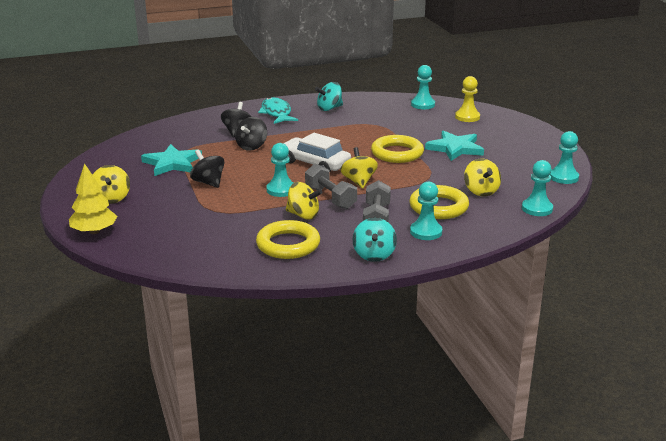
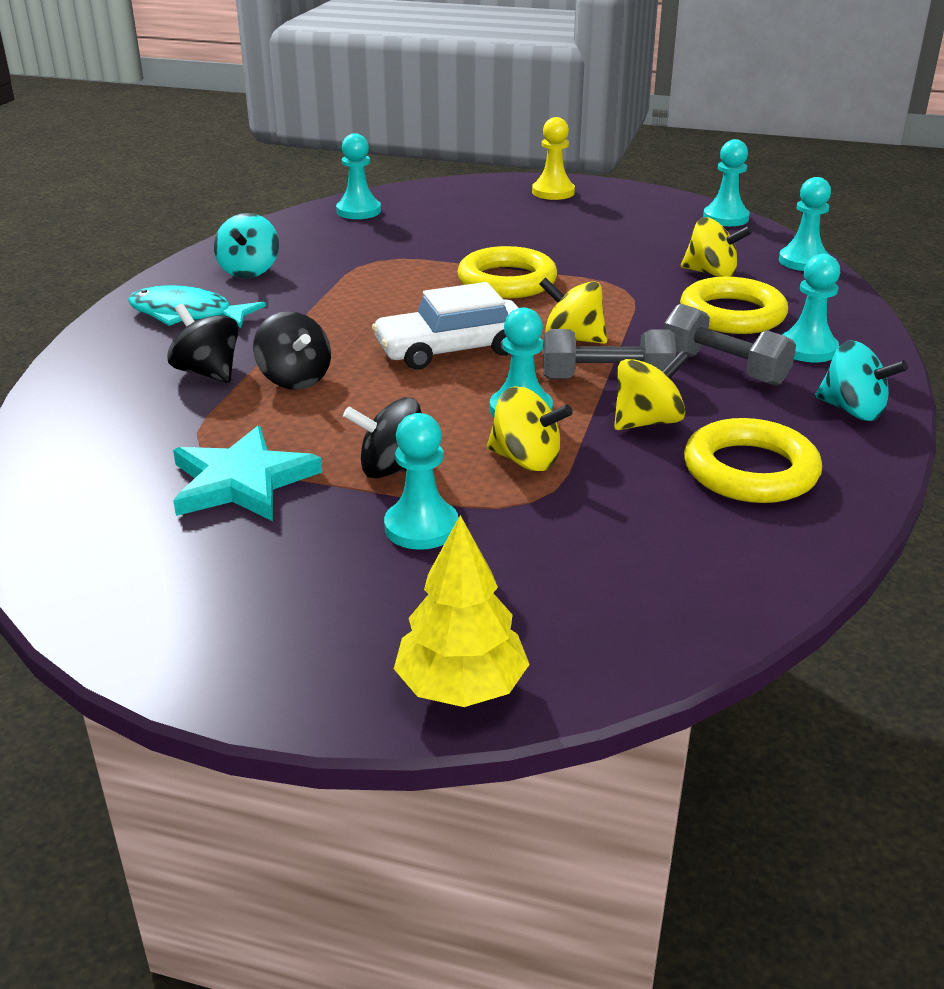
camera: 55 degrees left, 5 degrees up
(111, 198) = (313, 611): yellow spinning top -> yellow spinning top (526, 460)
(176, 199) = (421, 527): none -> turquoise pawn
(455, 148) = (547, 242): turquoise star -> none
(467, 117) = (452, 202): yellow pawn -> yellow pawn (553, 192)

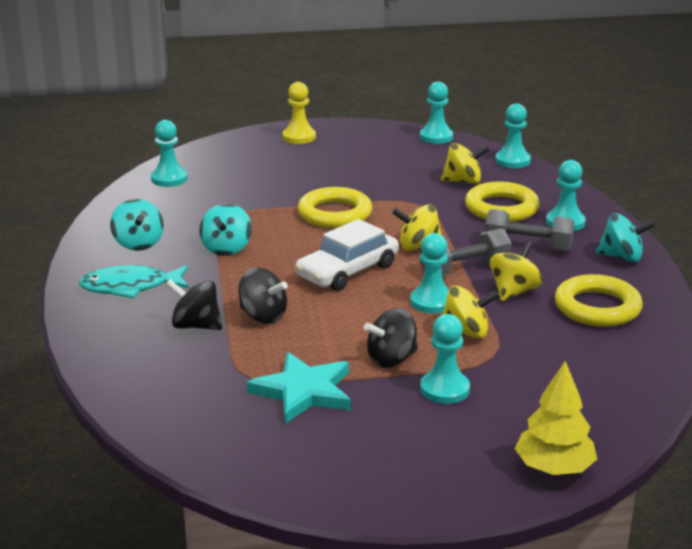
camera: 25 degrees left, 5 degrees down
(338, 295) = (226, 249): none -> turquoise spinning top

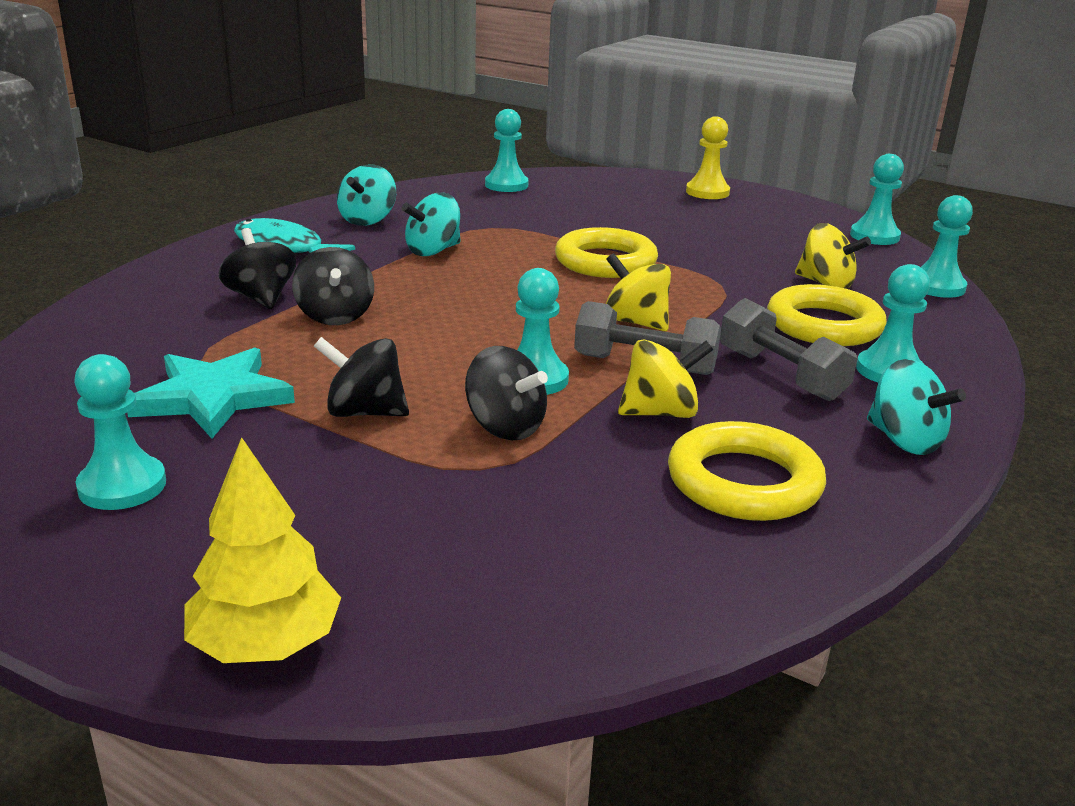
camera: 40 degrees right, 0 degrees up
(347, 271) = (506, 313): white car -> none
(444, 389) = (350, 472): turquoise pawn -> turquoise pawn (122, 486)
(465, 333) = (505, 427): yellow spinning top -> black spinning top

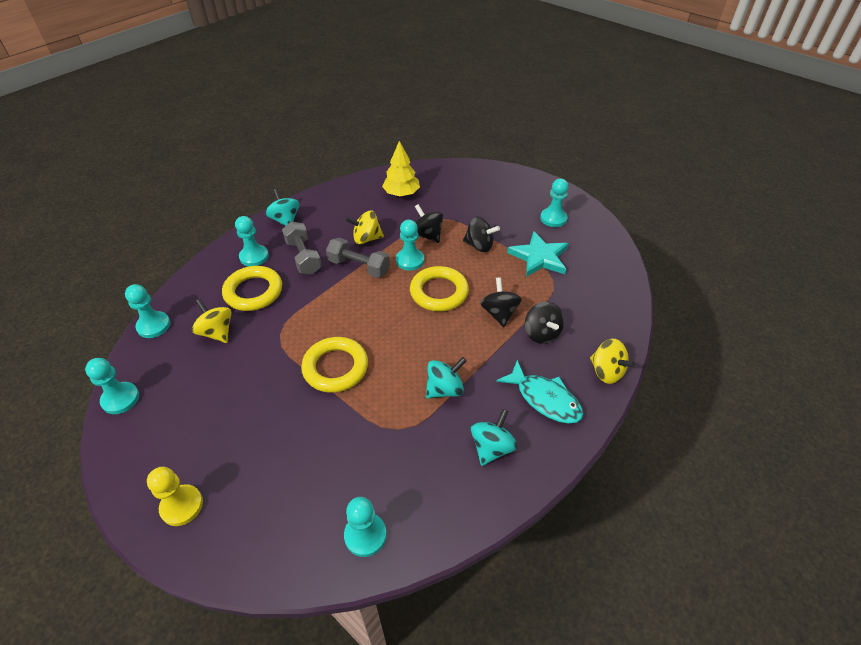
camera: 170 degrees left, 20 degrees up
(266, 644) = (497, 173): yellow tree -> yellow tree (401, 193)
(635, 322) = (348, 299): yellow spinning top -> yellow spinning top (606, 372)
(744, 482) = (354, 208): yellow ring -> yellow ring (439, 292)

